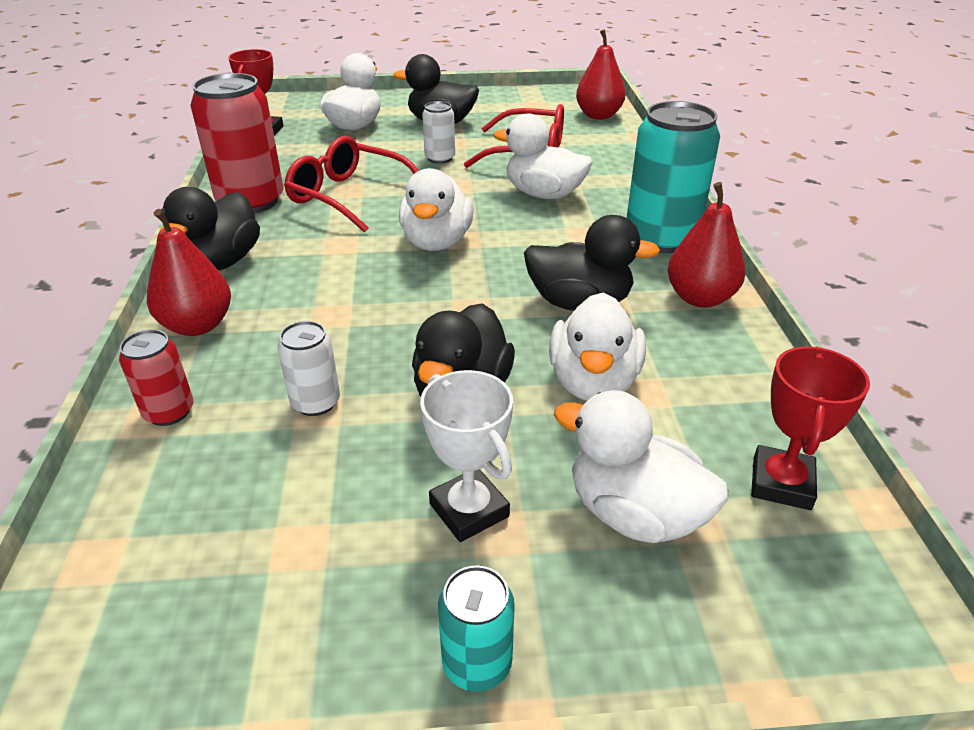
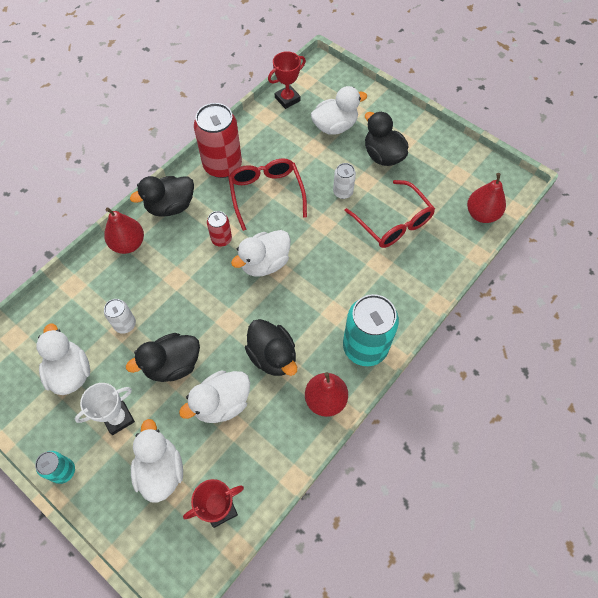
camera: 45 degrees right, 25 degrees up
(169, 412) = (81, 287): red can -> red can (221, 239)
(469, 510) = (118, 418): white trophy -> white trophy turned 45 degrees clockwise
(544, 194) = (355, 265): white duck -> white duck (70, 372)

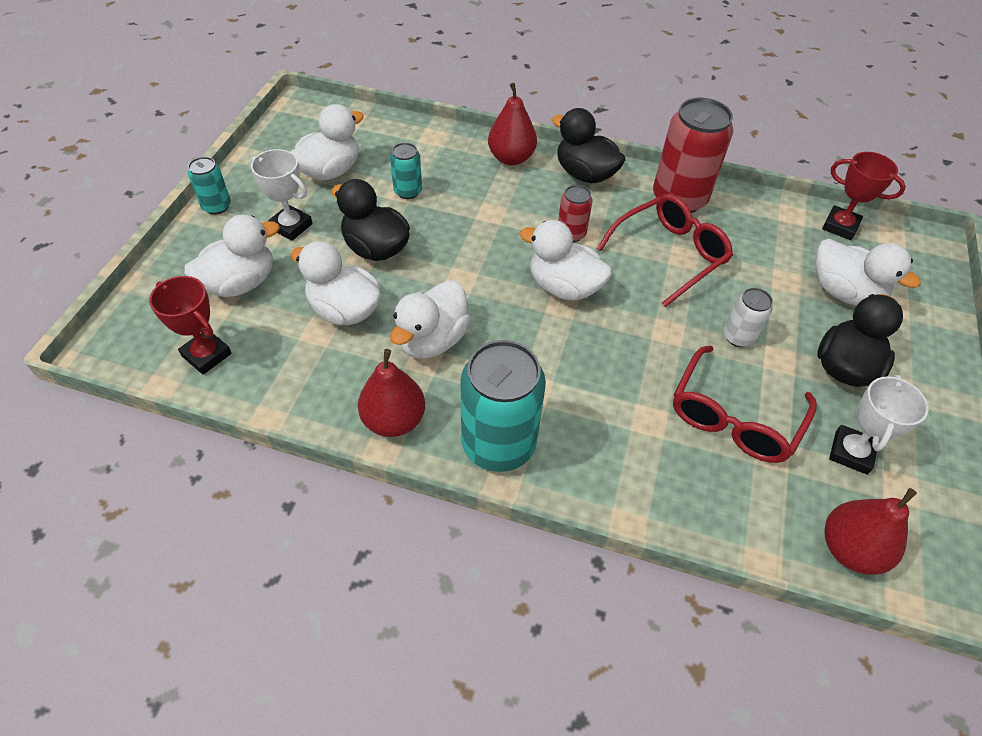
camera: 65 degrees right, 10 degrees down
(125, 324) = (408, 191): white can -> turquoise can
(273, 356) = (432, 340): black duck -> white duck
(433, 183) = (851, 452): none -> white trophy

